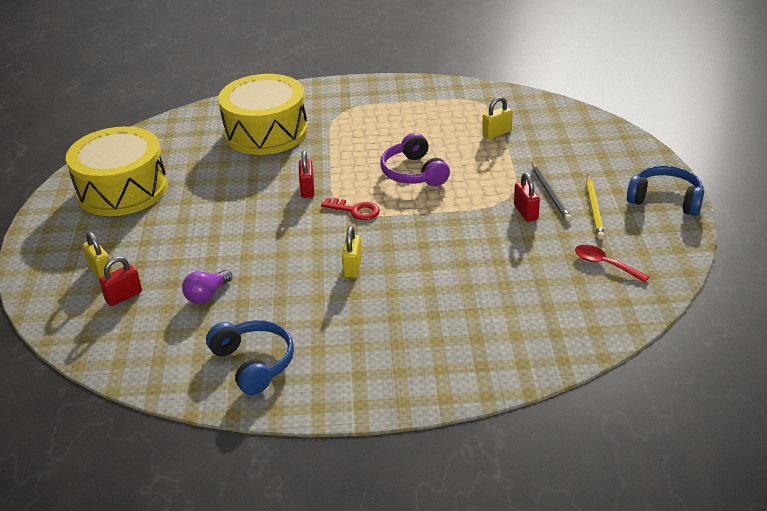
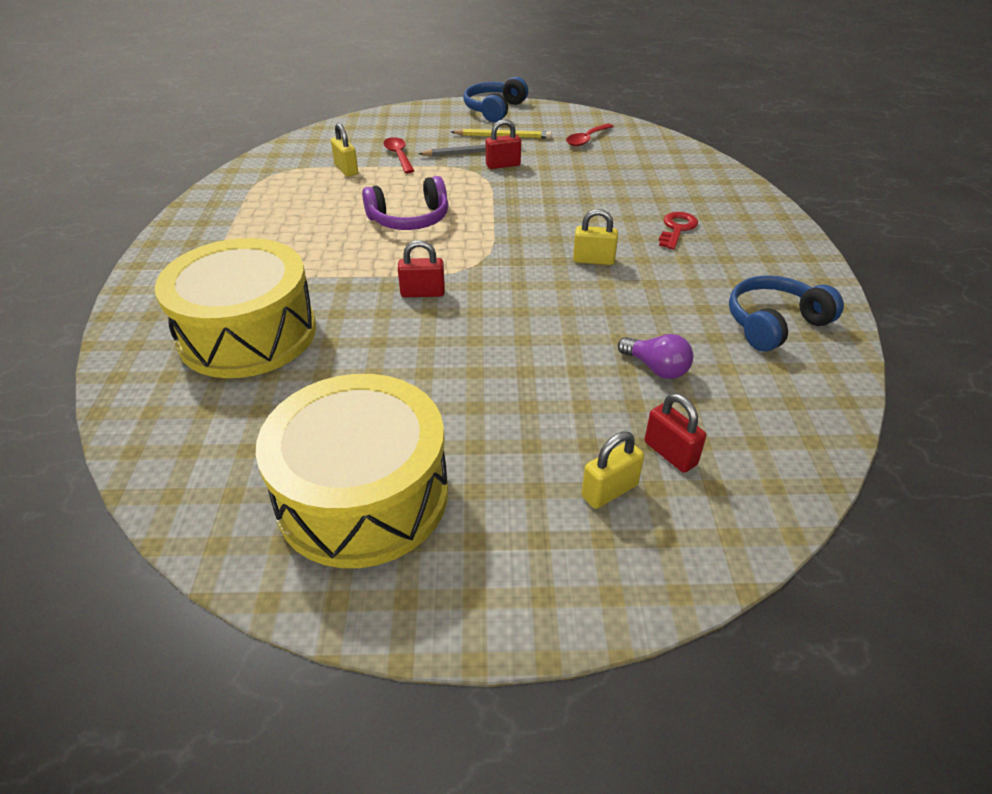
camera: 90 degrees left, 5 degrees up
(355, 210) = (480, 258): red key -> red key (677, 229)
(531, 154) = (398, 156): none -> red spoon

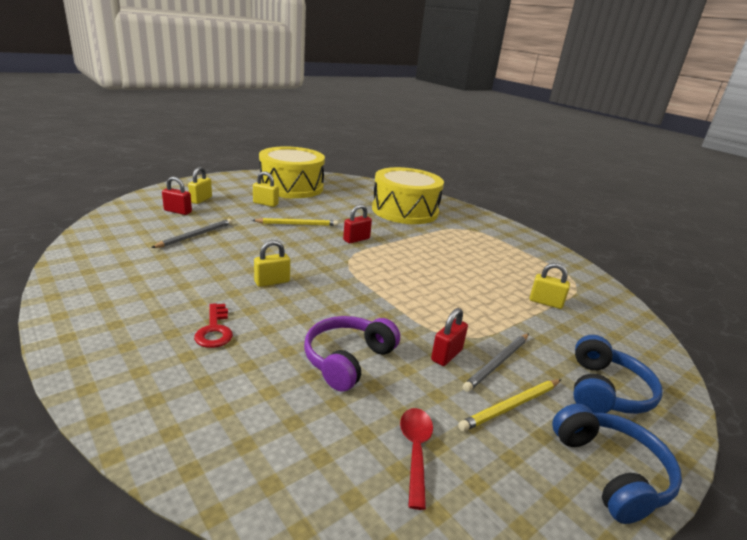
camera: 140 degrees right, 15 degrees down
(398, 156) = (543, 332): red spoon -> none
(410, 219) = (431, 276): purple headphones -> purple headphones (348, 360)
(476, 351) = (297, 224): none -> yellow pencil
(482, 433) = (265, 204): none -> yellow padlock
(656, 368) = (195, 235): purple light bulb -> grey pencil
(774, 324) = (116, 272): blue headphones -> blue headphones (605, 391)

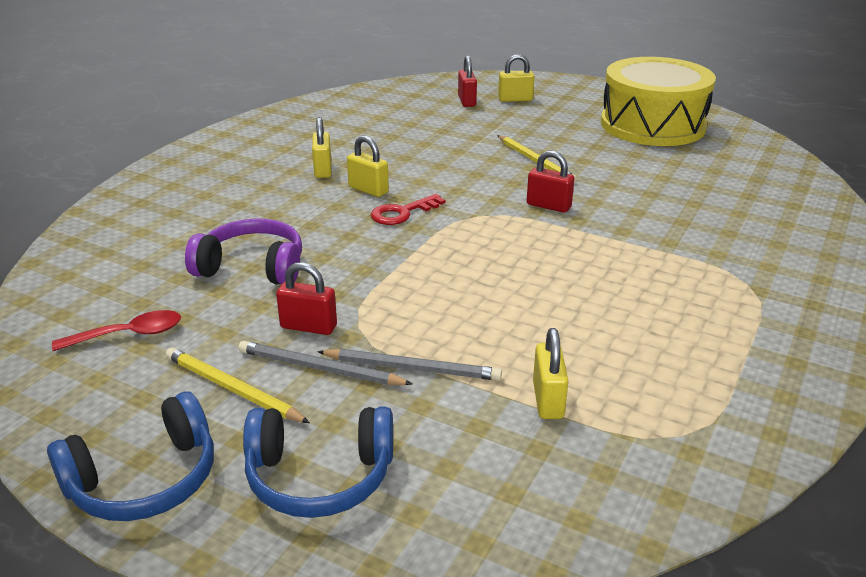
camera: 70 degrees right, 5 degrees up
(195, 235) = (423, 126): grey pencil -> grey pencil (412, 368)
(215, 330) = (251, 192): red key -> red key (402, 213)
(265, 204) = (566, 129): yellow padlock -> yellow padlock (323, 170)
(405, 211) = (724, 216): yellow drum -> none

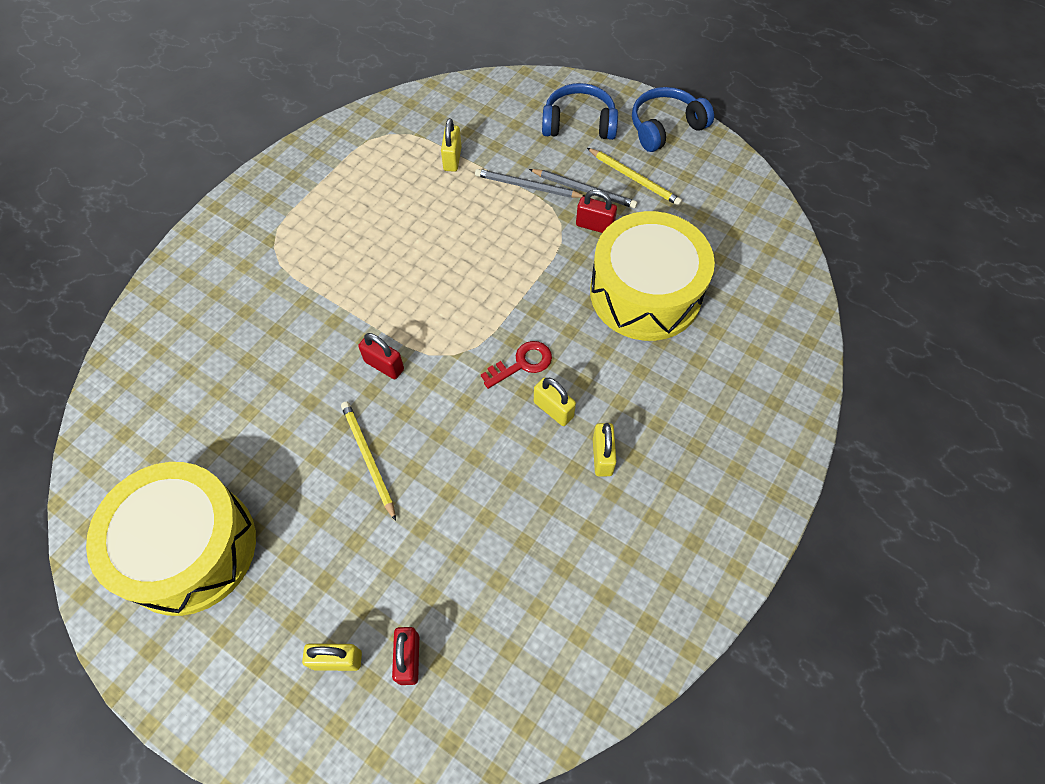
camera: 175 degrees left, 30 degrees up
(129, 335) = (714, 226): red spoon -> none
(252, 267) = (645, 293): purple headphones -> yellow drum

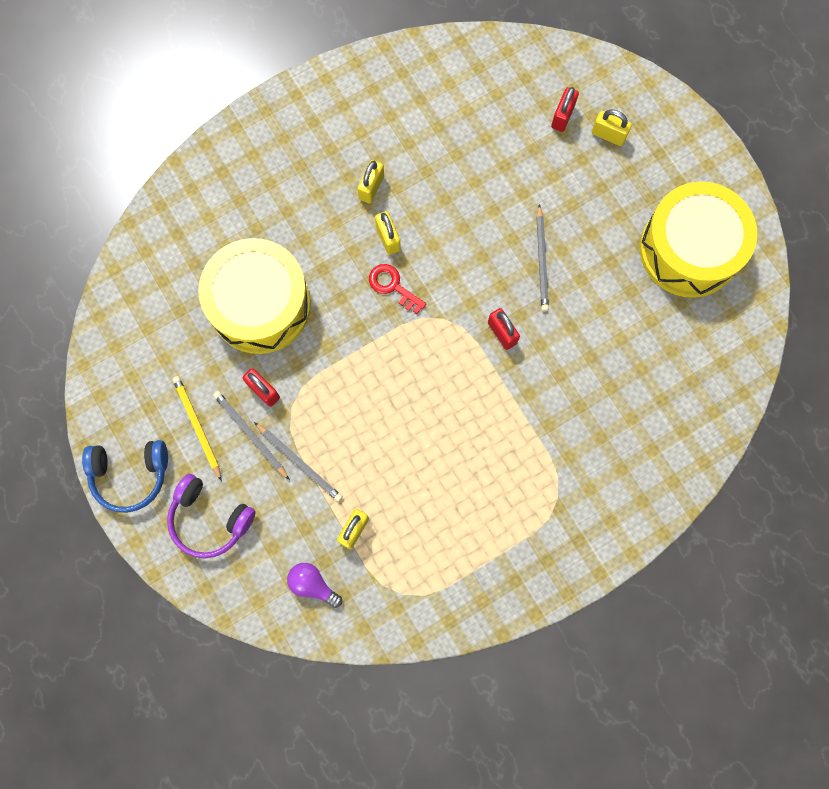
camera: 155 degrees left, 15 degrees up
(368, 458) = (542, 260): yellow pencil -> grey pencil
(467, 114) = (313, 584): none -> purple light bulb
(522, 363) = (392, 286): red key -> red key turned 45 degrees clockwise
(579, 123) = (210, 519): blue headphones -> purple headphones

